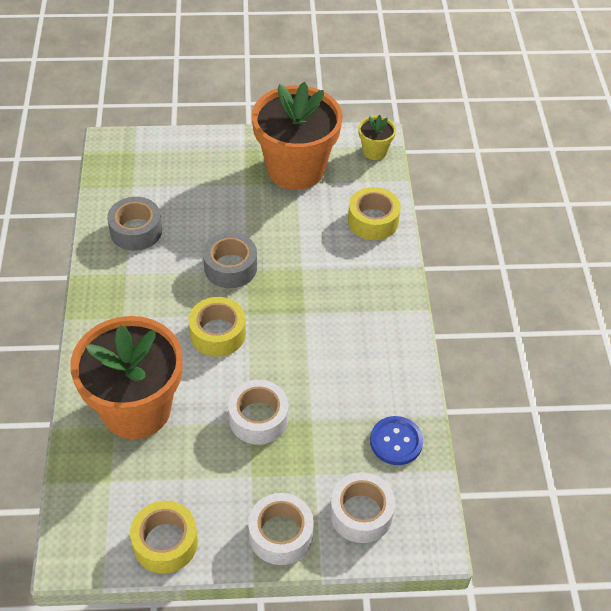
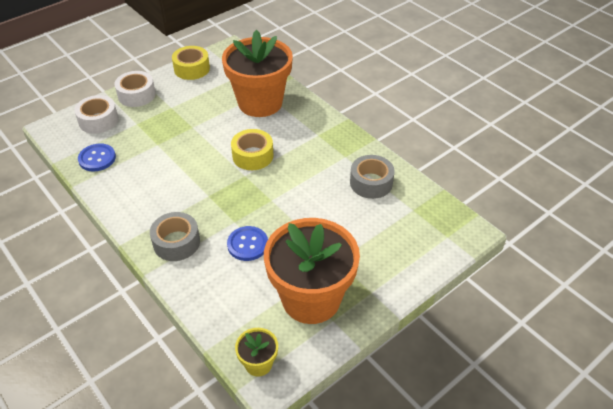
camera: 145 degrees right, 5 degrees down
(230, 267) = (284, 195): grey tape -> grey tape (176, 242)
(258, 418) = (189, 130): white tape -> none
(308, 240) = (247, 244): none -> blue button
(373, 221) = (209, 290): yellow tape -> none

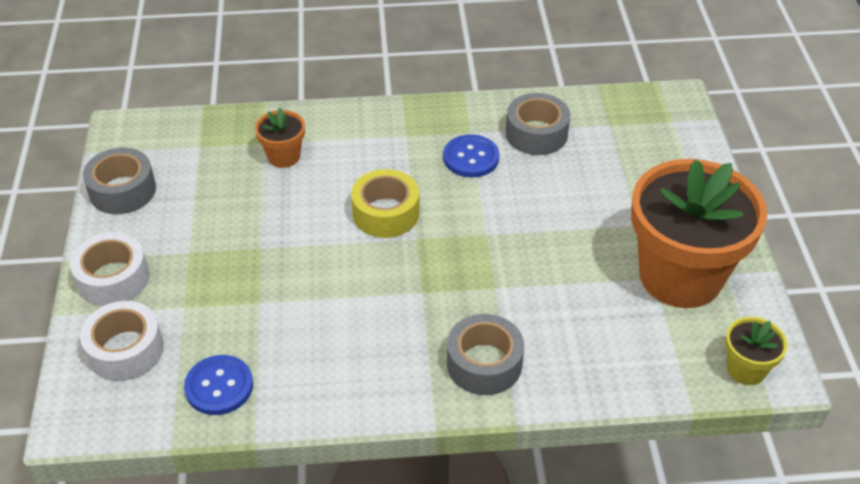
camera: 55 degrees left, 0 degrees up
(192, 69) = (122, 190): yellow tape -> grey tape
(247, 244) = (547, 293): blue button -> blue button (471, 158)
(260, 103) = (284, 156): orange flower pot -> orange flower pot, size x0.44

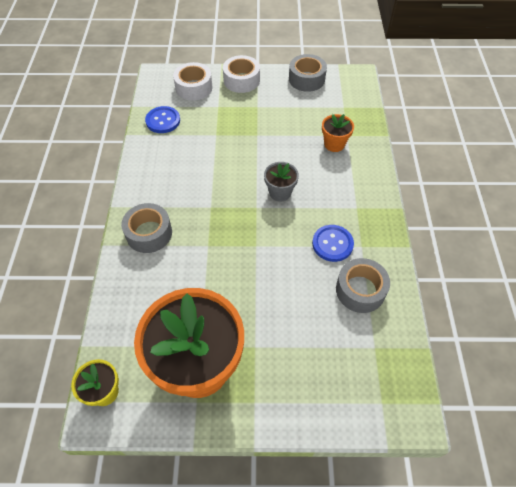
camera: 95 degrees right, 10 degrees up
(385, 213) = (280, 192): yellow tape -> grey flower pot

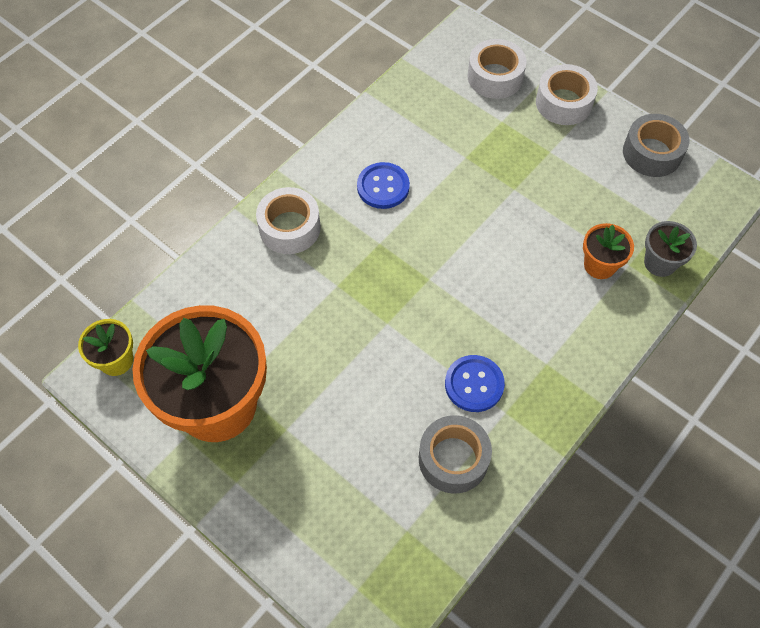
camera: 40 degrees right, 5 degrees up
(149, 233) = (289, 228): grey tape -> white tape
(163, 121) = (420, 99): blue button -> blue button (383, 187)
(280, 192) = (472, 280): grey flower pot -> grey flower pot (660, 263)

